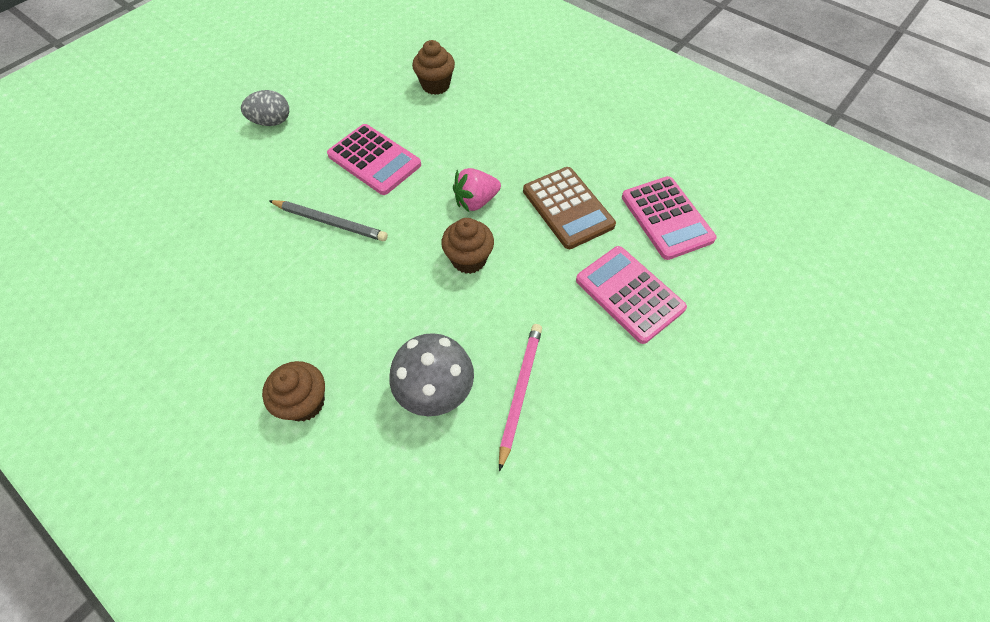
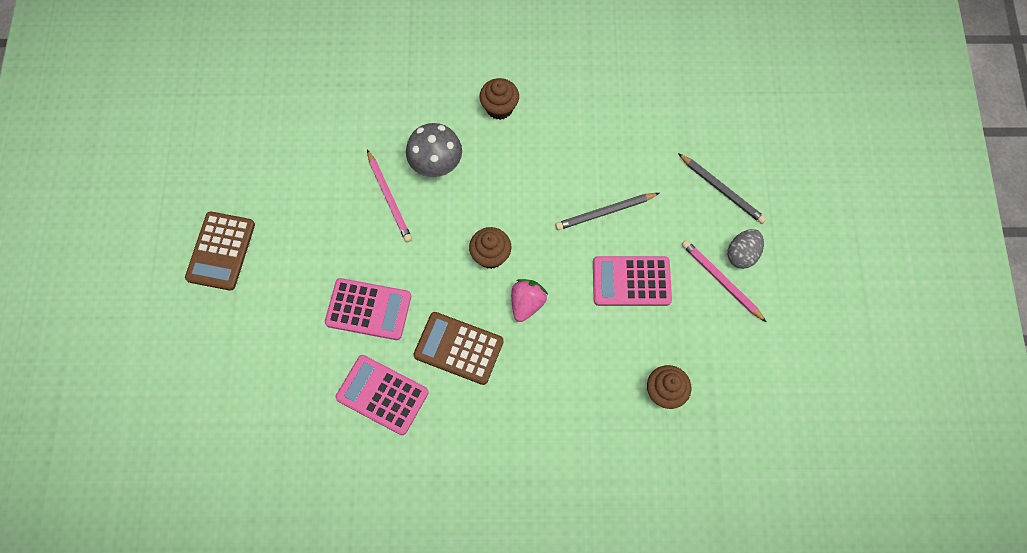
camera: 140 degrees right, 10 degrees up
(220, 171) = (721, 190): none -> grey pencil
(309, 117) = (721, 281): none -> pink pencil
(771, 480) = (221, 251): none -> brown calculator

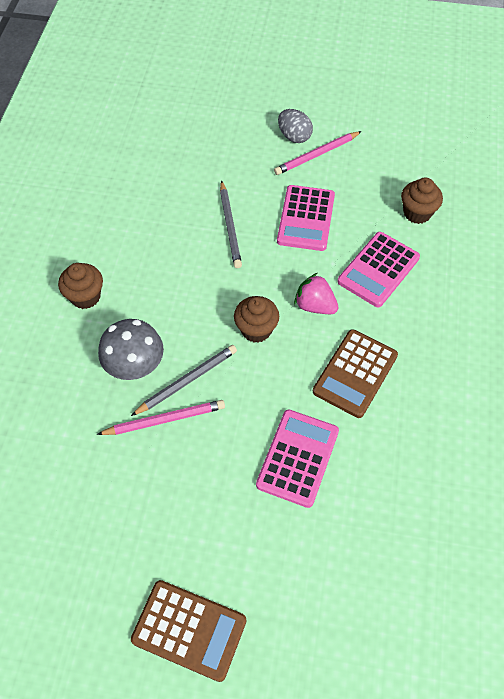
camera: 80 degrees left, 10 degrees down
(382, 395) = (399, 455): pink calculator -> pink calculator (378, 270)
(721, 190) = (228, 138): grey pencil -> grey pencil (187, 381)

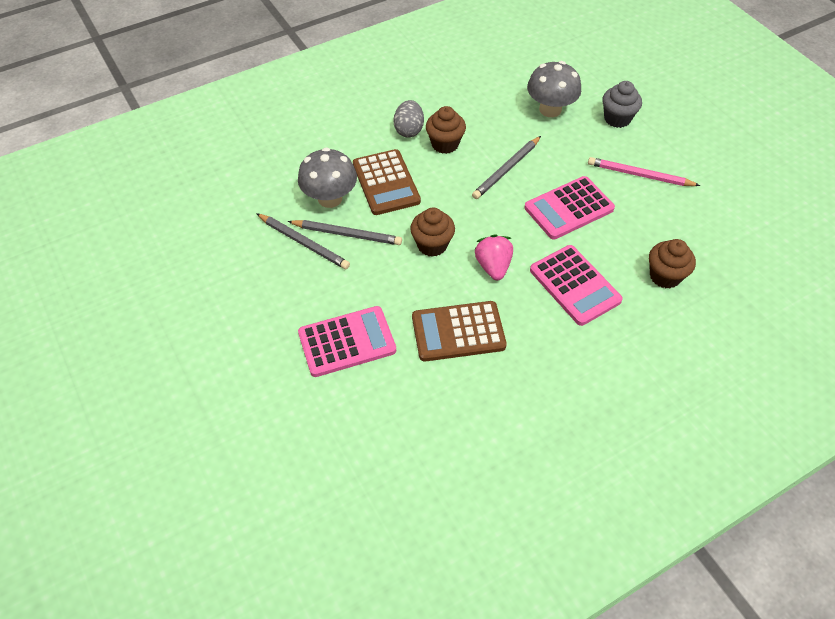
camera: 50 degrees right, 5 degrees down
(85, 296) = (358, 135): brown cupcake -> brown cupcake (445, 144)
(164, 420) = (303, 243): pink pencil -> grey pencil
(189, 630) = (156, 364): brown calculator -> brown calculator (386, 183)
(199, 154) = (550, 109): none -> grey mushroom
(251, 125) = (617, 118): none -> grey cupcake
(294, 136) = (640, 150): grey egg -> grey egg (409, 130)
(378, 270) = (574, 285): pink calculator -> pink calculator turned 120 degrees counterclockwise

